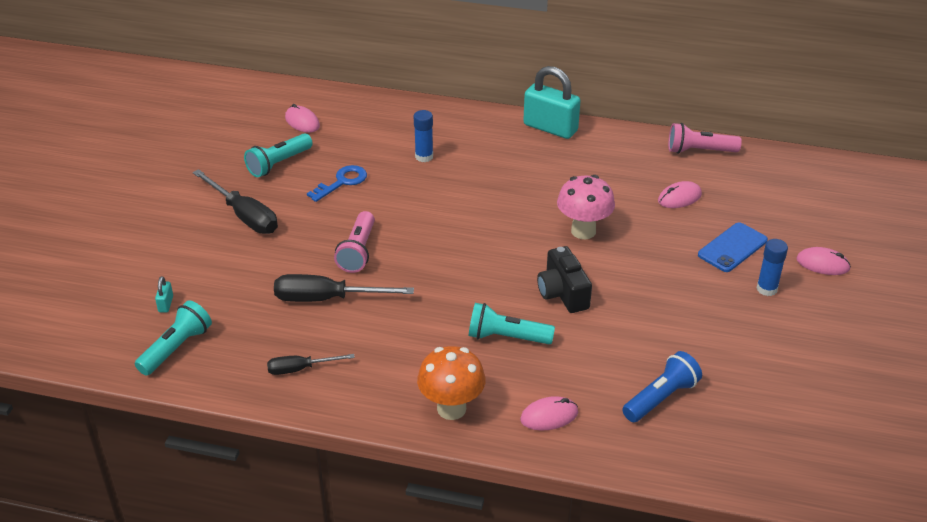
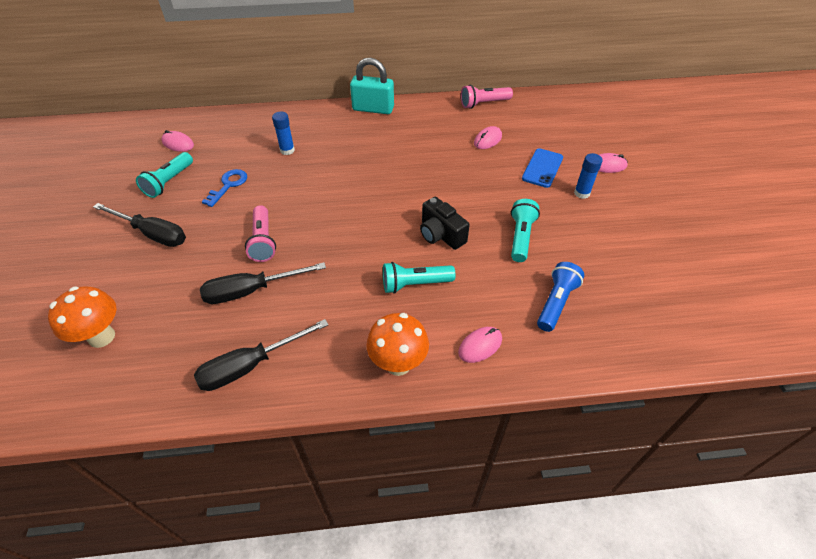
camera: 20 degrees left, 10 degrees up
(166, 304) = (102, 337): turquoise padlock -> orange mushroom
(176, 348) = (124, 379): turquoise flashlight -> turquoise flashlight (520, 237)
(300, 369) = (250, 365): black screwdriver -> black screwdriver, size x1.70
(583, 231) = (433, 181): pink mushroom -> none

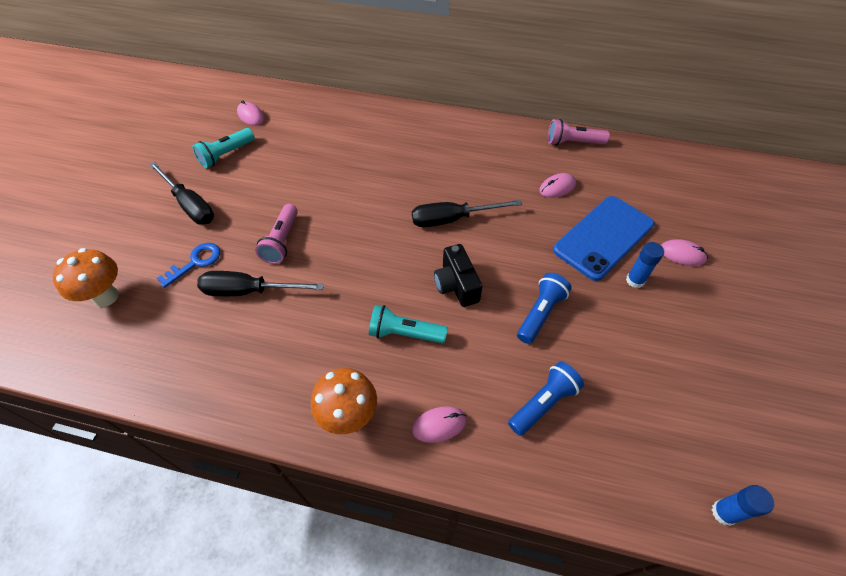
camera: 20 degrees right, 5 degrees up
(228, 185) = (276, 172): blue key -> blue key (195, 262)
(250, 365) = (215, 369): black screwdriver -> black screwdriver (452, 219)
(287, 150) = (346, 148): blue glue stick -> blue glue stick (724, 512)
(373, 109) = (451, 121): turquoise padlock -> none
(520, 237) = (540, 313): turquoise flashlight -> blue flashlight
(542, 168) = (603, 237): blue phone -> blue phone, size x1.69

